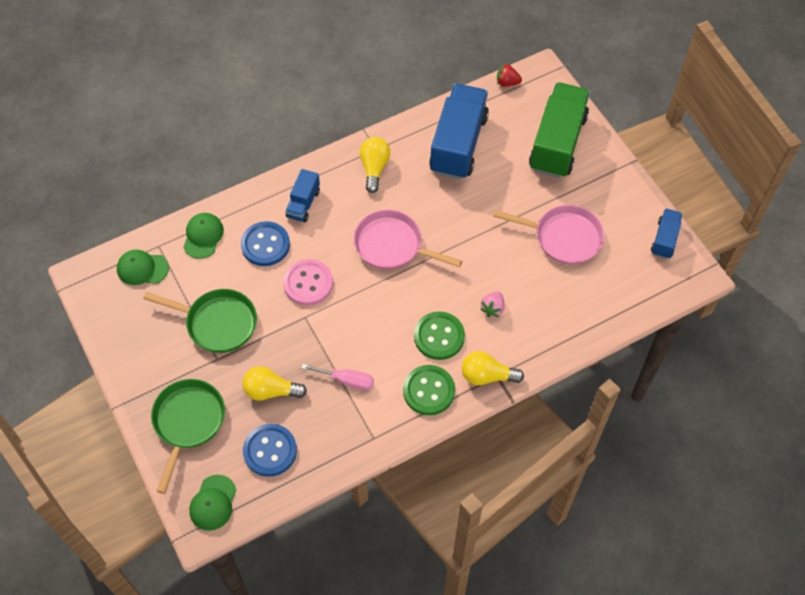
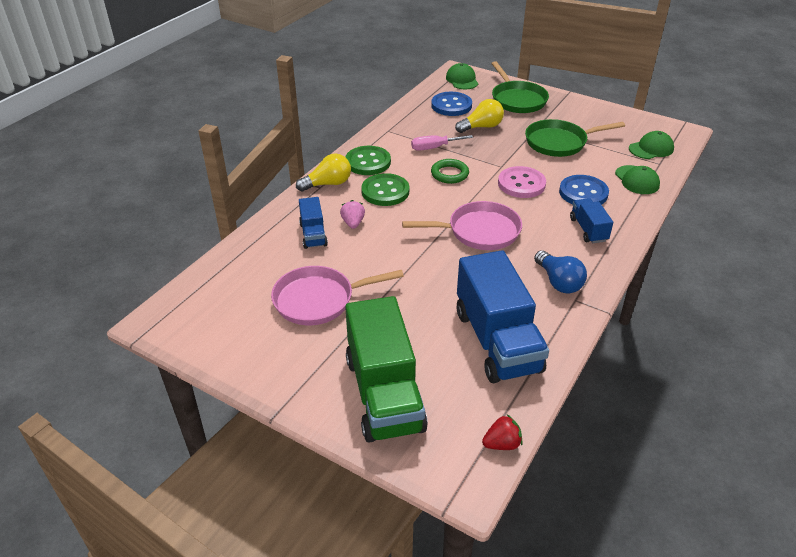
camera: 150 degrees right, 20 degrees down
(362, 331) = (449, 174): none -> green ring
(374, 168) = (558, 282): yellow light bulb -> blue light bulb
(664, 239) = (203, 342): blue truck -> blue truck (313, 234)

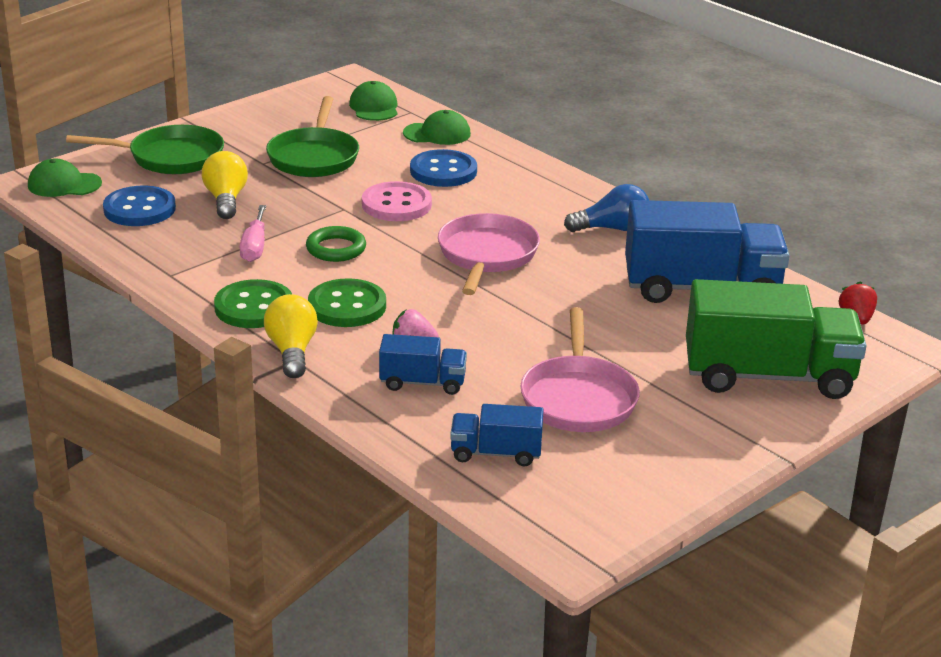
camera: 75 degrees left, 10 degrees down
(588, 230) = (522, 187): blue truck -> blue truck (496, 453)

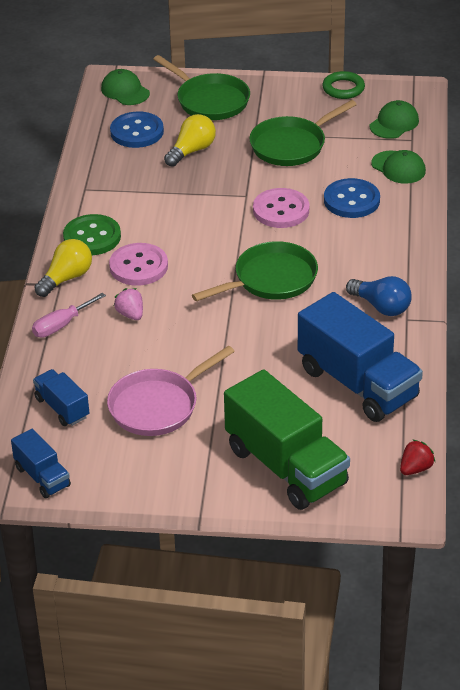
camera: 50 degrees right, 10 degrees up
(254, 247) = (155, 195): pink screwdriver -> pink screwdriver (61, 325)
(336, 249) = (195, 223): green ring -> green ring (343, 88)
(347, 306) = (138, 266): green button -> pink button
(422, 383) = (97, 341): blue truck -> blue truck (42, 477)
(486, 256) = (270, 279): pink pan -> green pan

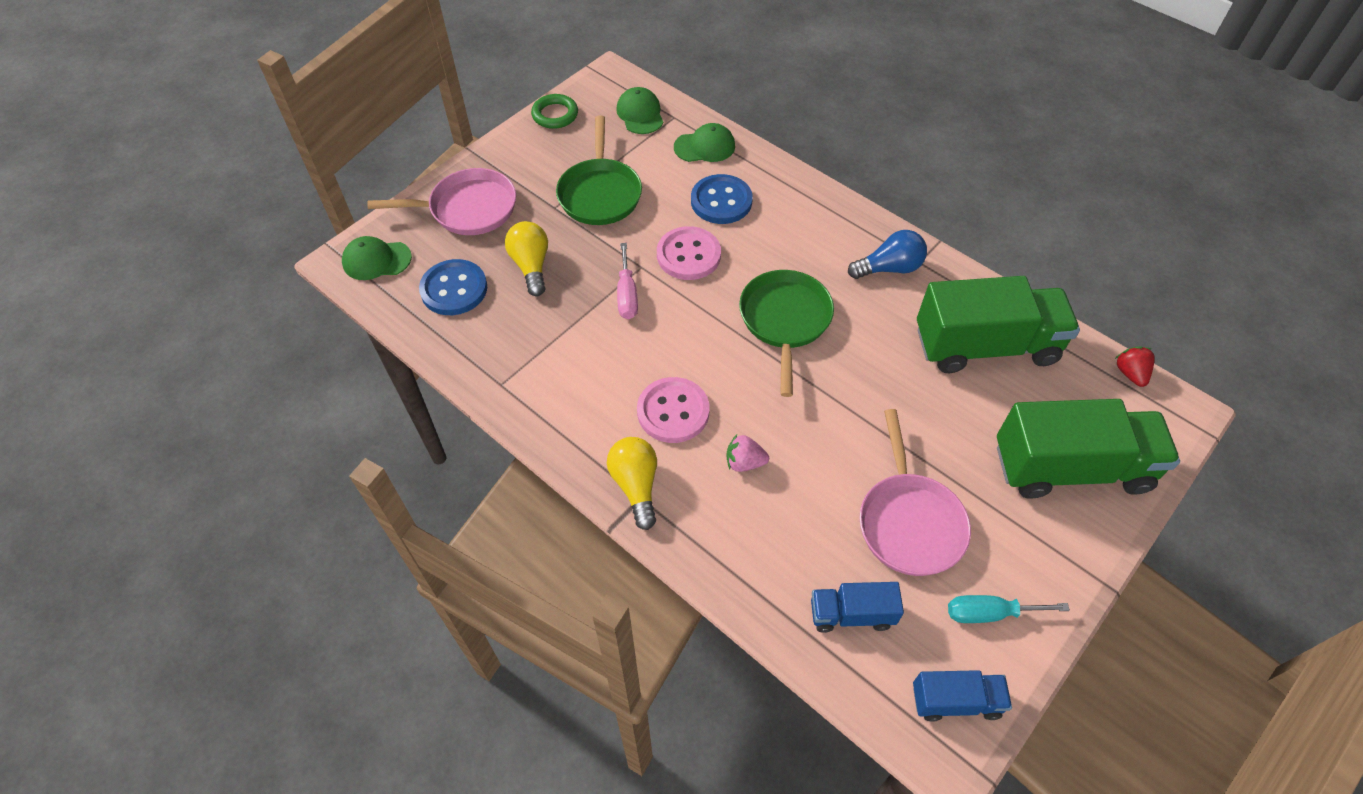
camera: 55 degrees left, 15 degrees up
(61, 325) = (711, 535): pink screwdriver -> pink screwdriver (627, 295)
(92, 237) = (588, 424): green button -> none
(121, 469) = (989, 613): none -> turquoise screwdriver
(209, 100) = (467, 209): green pan -> pink pan
(357, 383) = (985, 346): blue truck -> green truck

